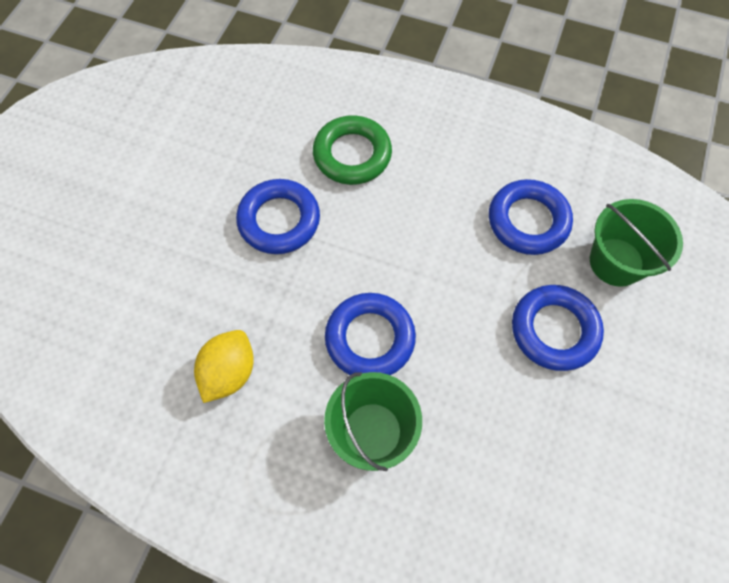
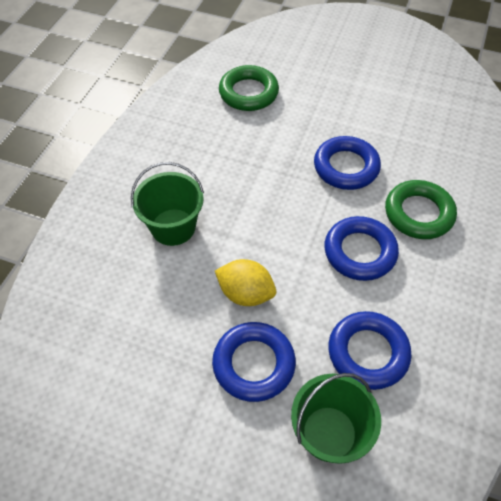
camera: 90 degrees right, 10 degrees down
(125, 336) = (248, 93): none -> green ring
(229, 372) = (221, 146): yellow lemon -> yellow lemon (246, 293)
(370, 338) = (246, 226): blue ring -> blue ring (360, 252)

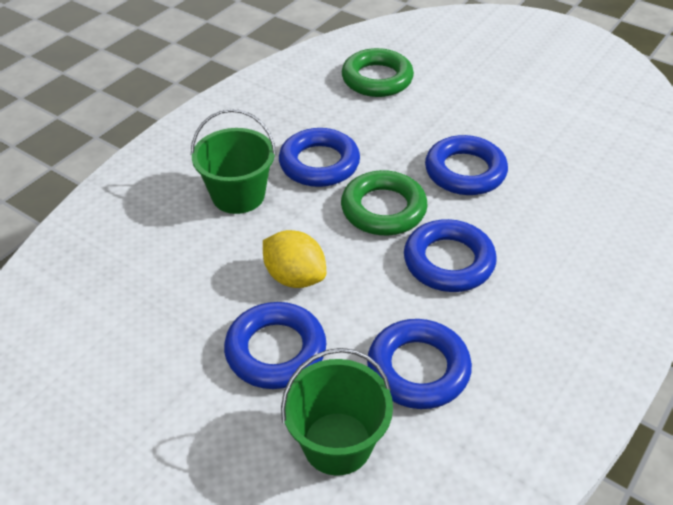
camera: 15 degrees right, 10 degrees down
(229, 183) = (319, 163): none -> blue ring
(418, 213) = (538, 235): green ring -> green ring (383, 209)

